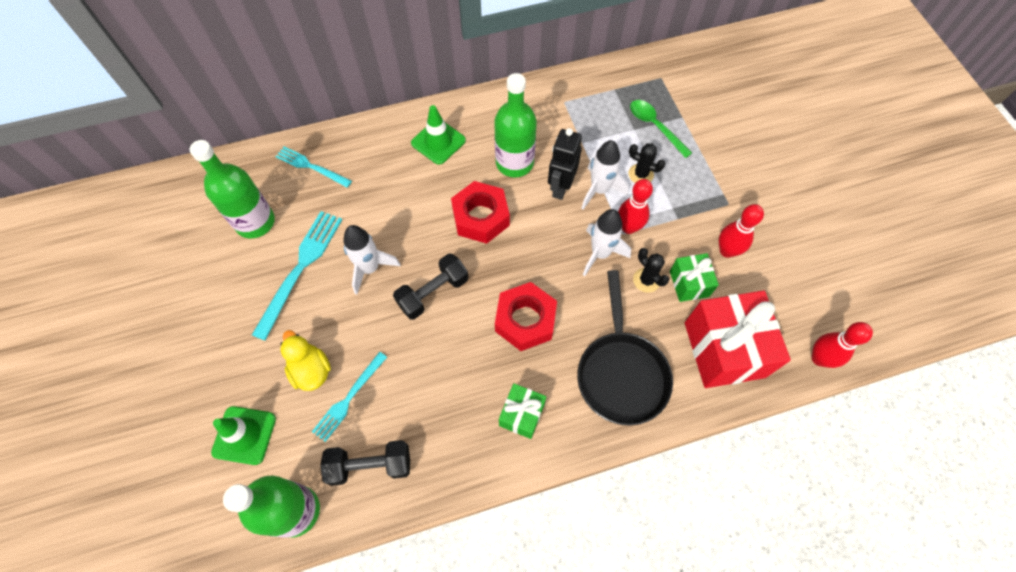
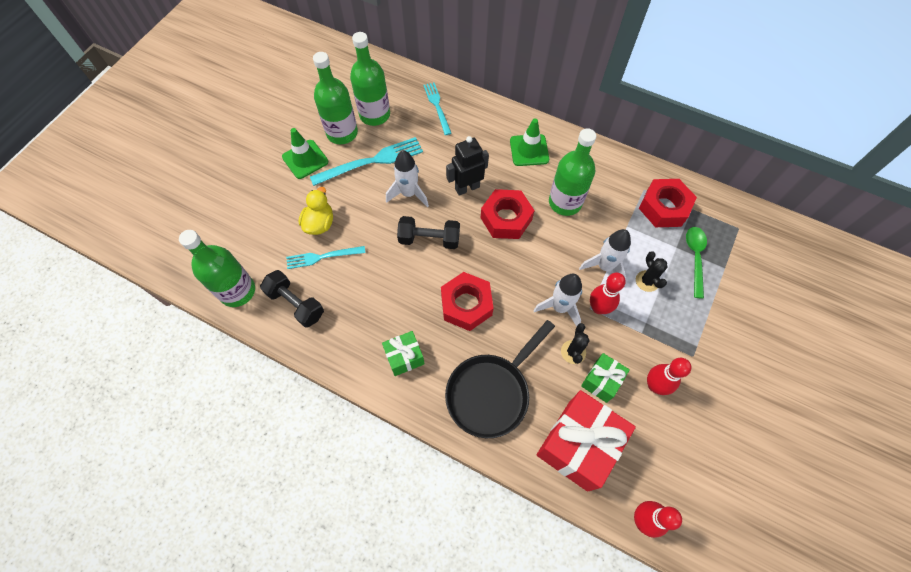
camera: 45 degrees right, 0 degrees up
(239, 266) = (342, 133): none -> green bottle
(244, 435) = (254, 227): green traffic cone -> green traffic cone (305, 159)
(560, 187) = (579, 243): black robot -> black robot (467, 188)
(593, 105) = (664, 208): none -> red nut

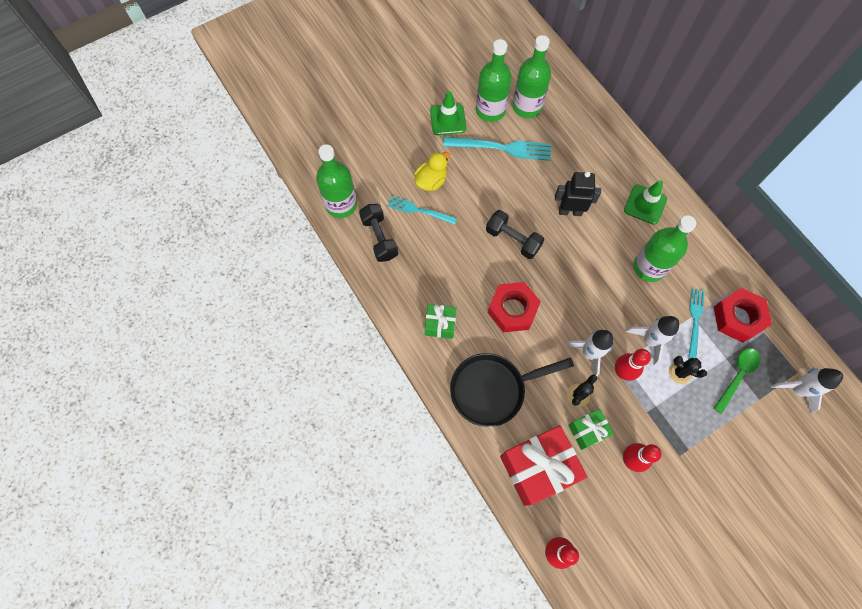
camera: 30 degrees right, 5 degrees up
(409, 194) = (517, 192): white rocket -> white rocket (796, 389)
(437, 106) = (586, 124): turquoise fork -> turquoise fork (695, 321)
(506, 218) = (588, 255): red nut -> none
(647, 281) = (679, 372): black cactus -> black cactus turned 75 degrees counterclockwise

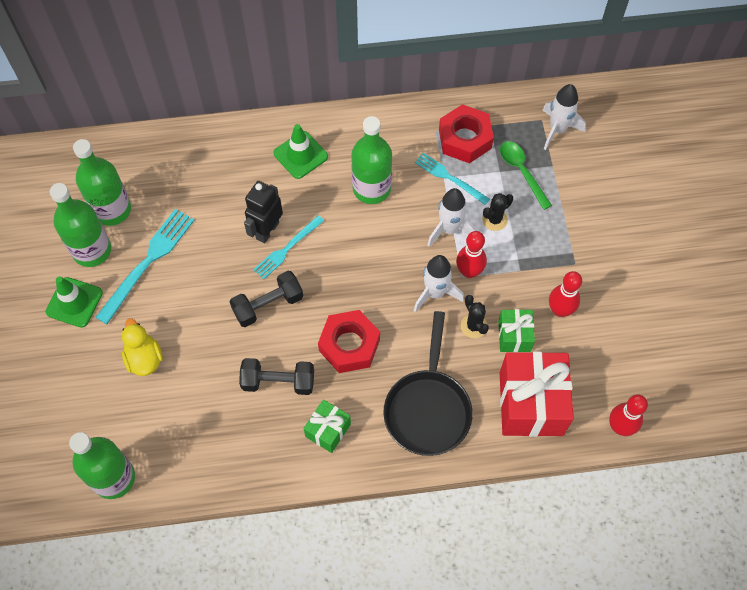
camera: 65 degrees left, 5 degrees down
(379, 238) = (184, 451): black dumbbell -> black dumbbell (278, 382)
(419, 210) = (174, 389): turquoise fork -> turquoise fork (287, 249)

